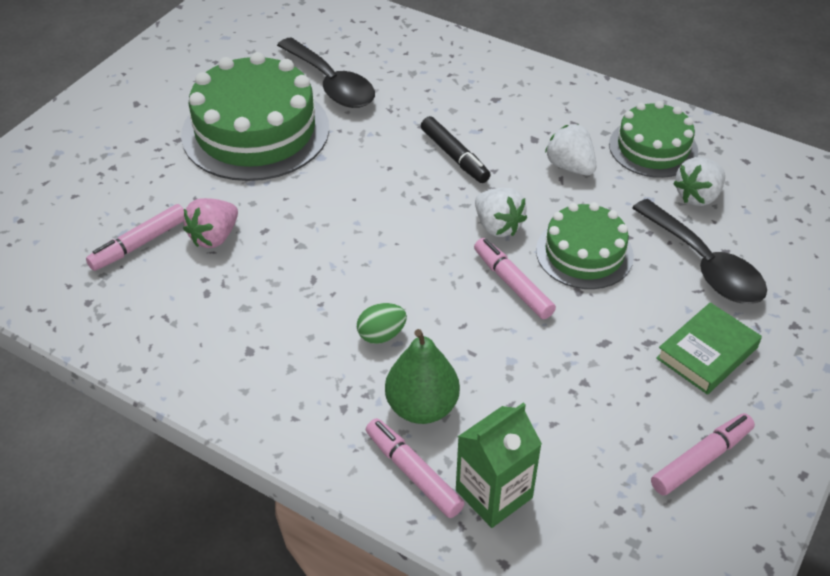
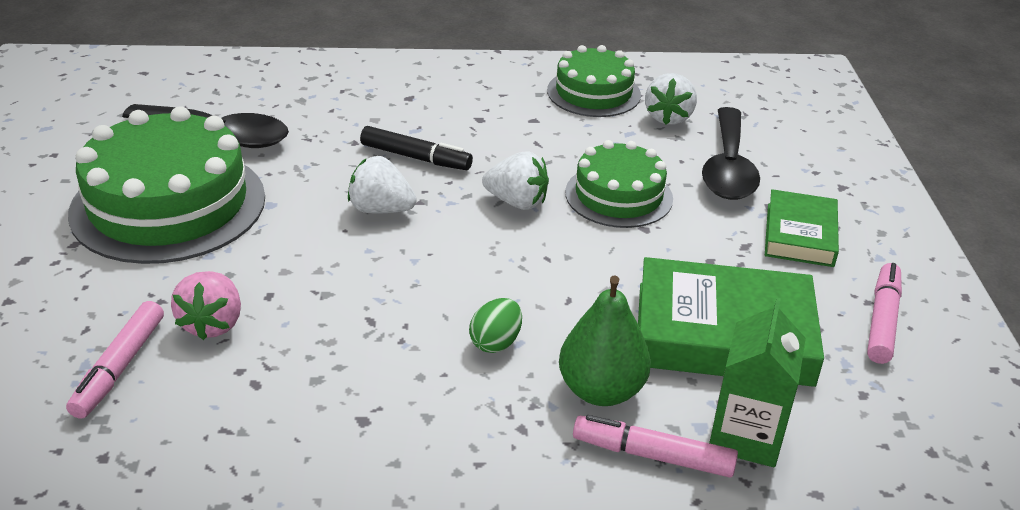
camera: 35 degrees left, 10 degrees down
(512, 284) = (580, 246): pink marker -> none
(556, 407) = (723, 333): none -> green book
(570, 166) = (535, 130): white strawberry -> white strawberry (381, 209)
(705, 265) = (728, 168): black spoon -> black spoon turned 75 degrees clockwise

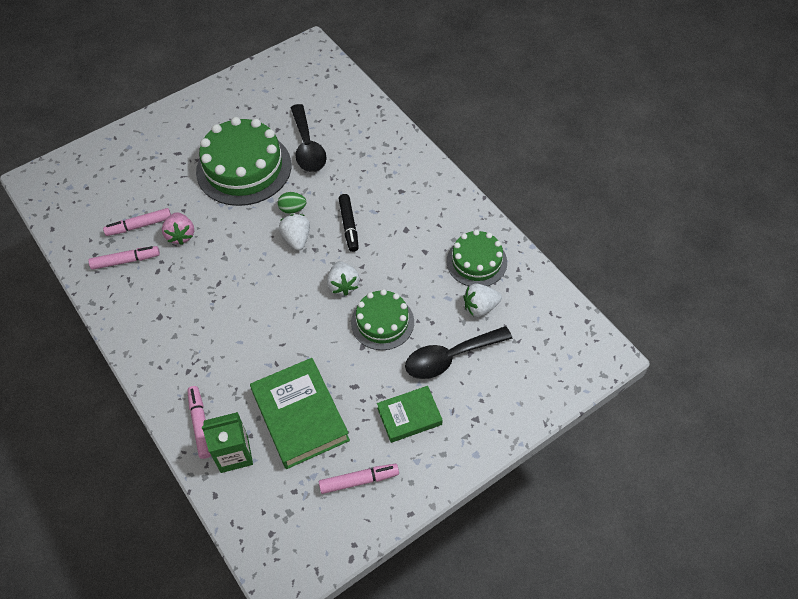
camera: 60 degrees right, 20 degrees up
(178, 417) = (126, 261): none -> pink marker
(213, 324) = (181, 235): pink strawberry -> pink strawberry turned 75 degrees counterclockwise
(495, 342) = (234, 333): green egg -> green egg (293, 209)
(601, 390) = (228, 387): green pear -> none

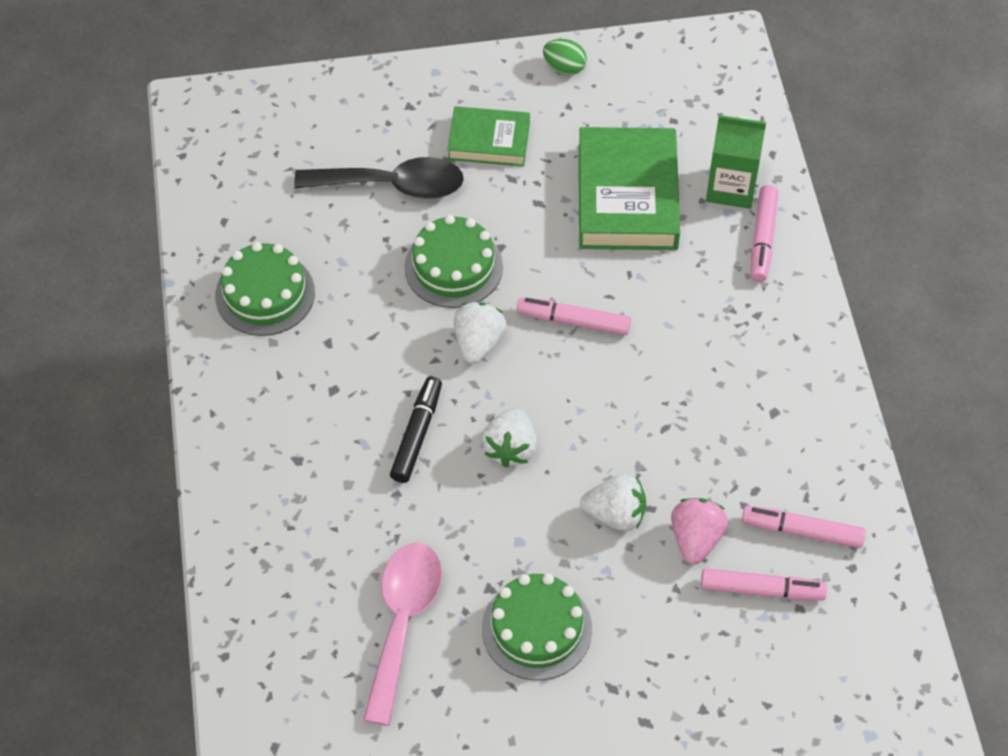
camera: 155 degrees left, 0 degrees up
(244, 168) = (537, 629): green cake -> green cake, size x0.59
(293, 209) = (491, 505): green egg -> green egg (564, 68)
(307, 147) = (403, 622): black spoon -> pink spoon
(359, 480) = (590, 100): pink marker -> pink marker (573, 321)
(480, 307) = (307, 230): white strawberry -> white strawberry (615, 515)

